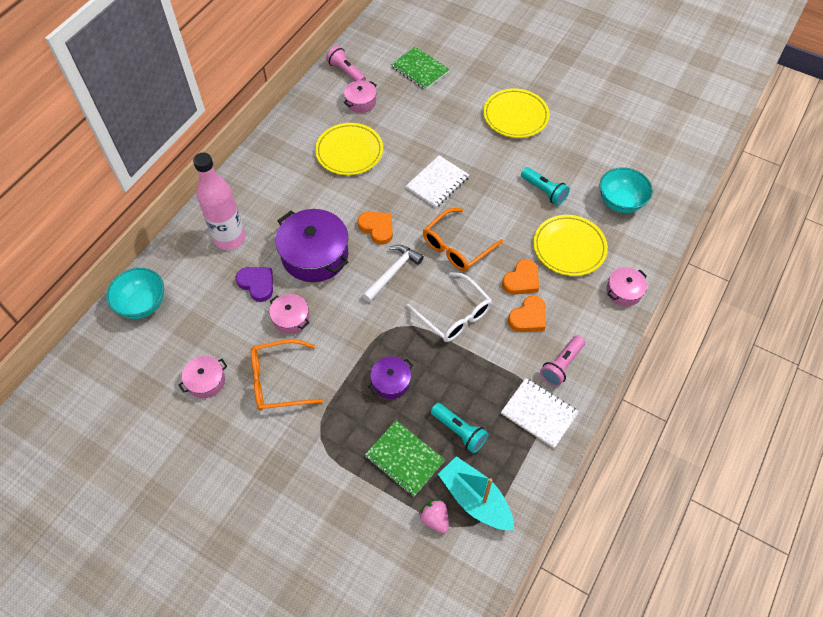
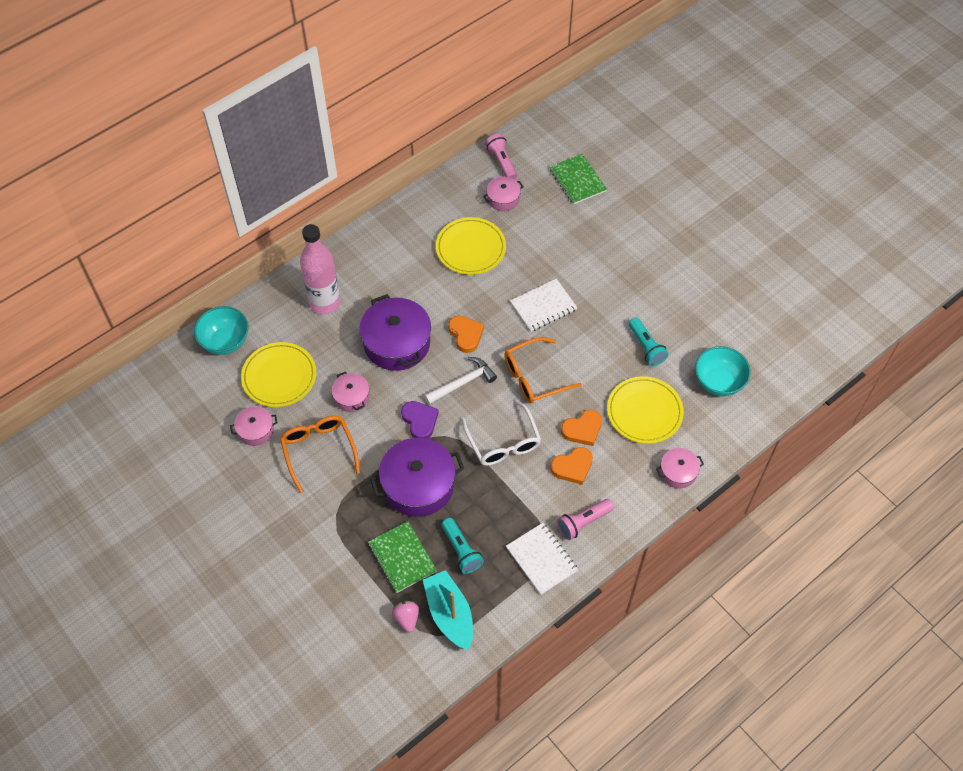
camera: 20 degrees right, 0 degrees up
(257, 284) = (333, 354): purple heart -> purple heart (420, 421)
(278, 381) = (319, 451): orange glasses -> orange glasses turned 60 degrees clockwise
(391, 382) = (418, 485): purple pot -> purple pot, size x1.92
(515, 116) = (653, 259): yellow plate -> yellow plate (279, 377)

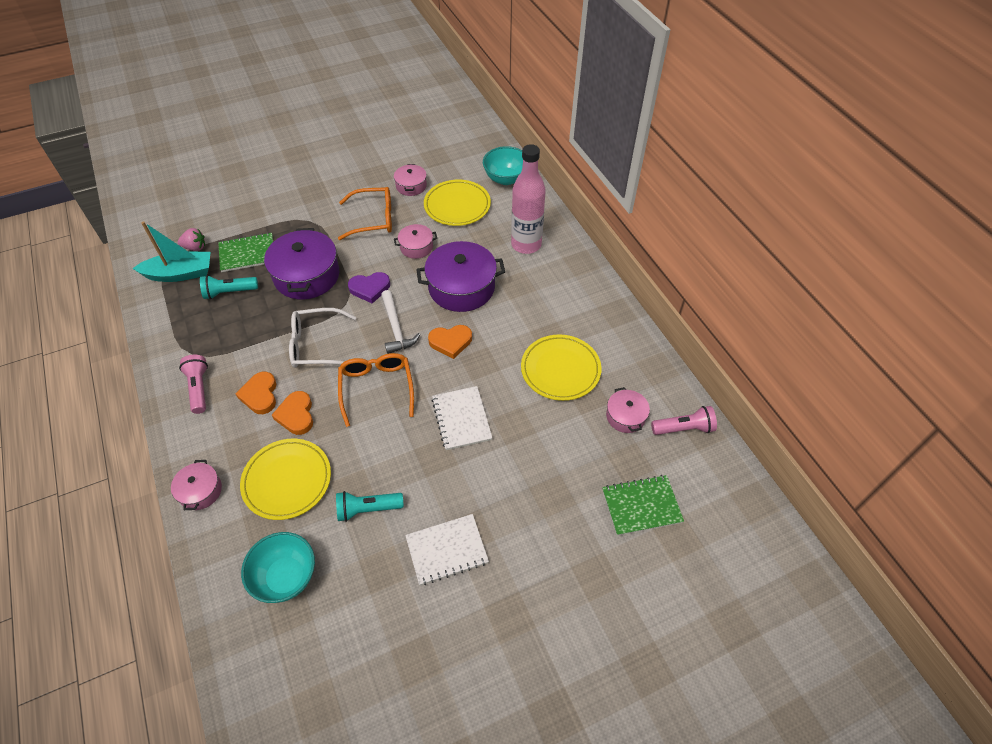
camera: 105 degrees right, 5 degrees down
(541, 559) = (185, 346): white notebook -> white notebook (447, 550)

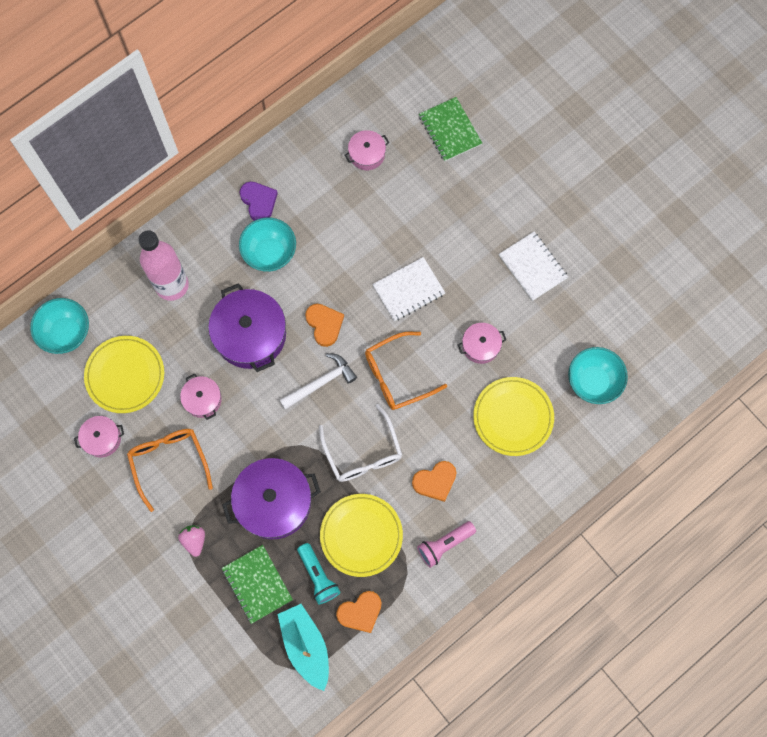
camera: 105 degrees left, 20 degrees up
(195, 247) = (262, 651): pink strawberry -> pink strawberry (194, 540)
(200, 491) = (545, 487): pink pot -> pink pot (480, 346)
(296, 415) = (447, 438): orange heart -> orange heart (360, 612)
(368, 509) = (518, 340): turquoise flashlight -> none
(370, 288) = (275, 428): purple heart -> purple heart (259, 202)
(536, 315) = (269, 253): none -> turquoise bowl
(560, 369) = (330, 217): yellow plate -> yellow plate (361, 535)
(683, 428) = (366, 107): pink flashlight -> none

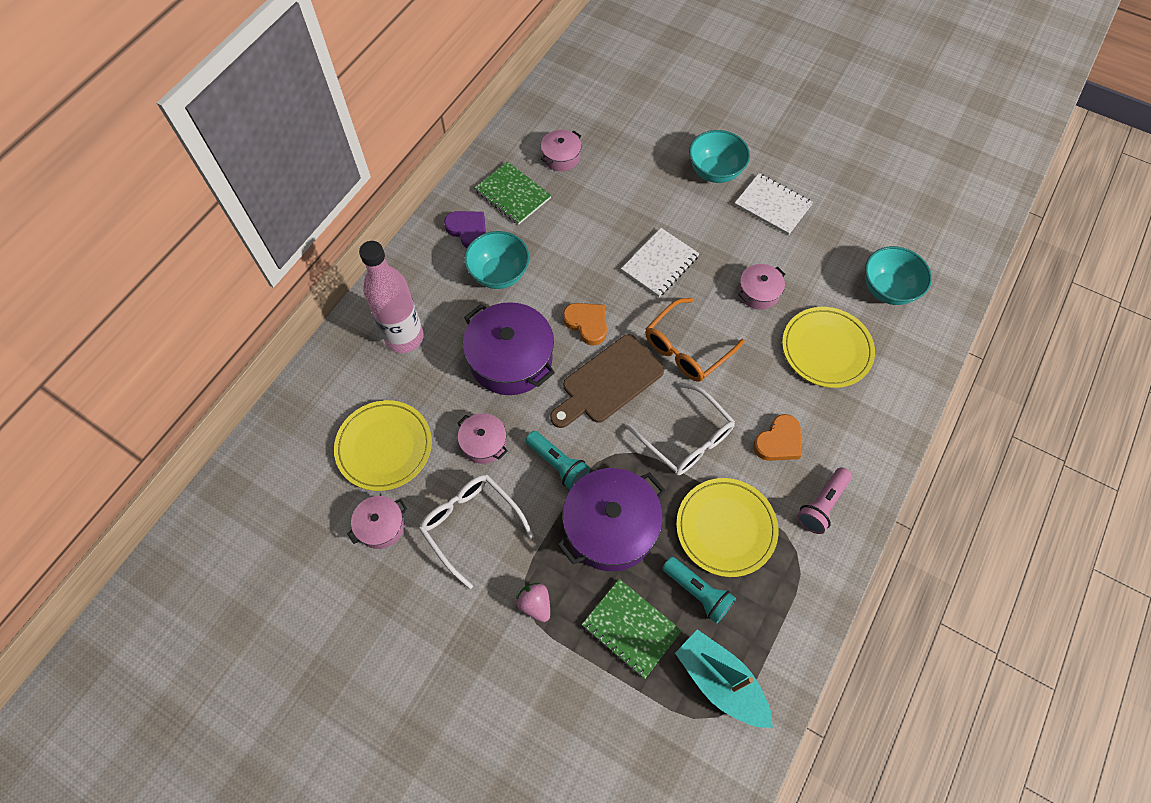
camera: 20 degrees left, 10 degrees down
(66, 333) = (299, 424): turquoise bowl -> turquoise bowl (715, 171)
(169, 463) = (471, 525): orange glasses -> white glasses
(253, 437) = (558, 464): none -> turquoise flashlight
(321, 382) = (608, 382): white hammer -> brown cutting board
(360, 612) = (765, 616): orange heart -> none
(450, 130) = (633, 114): green notebook -> green notebook (513, 194)

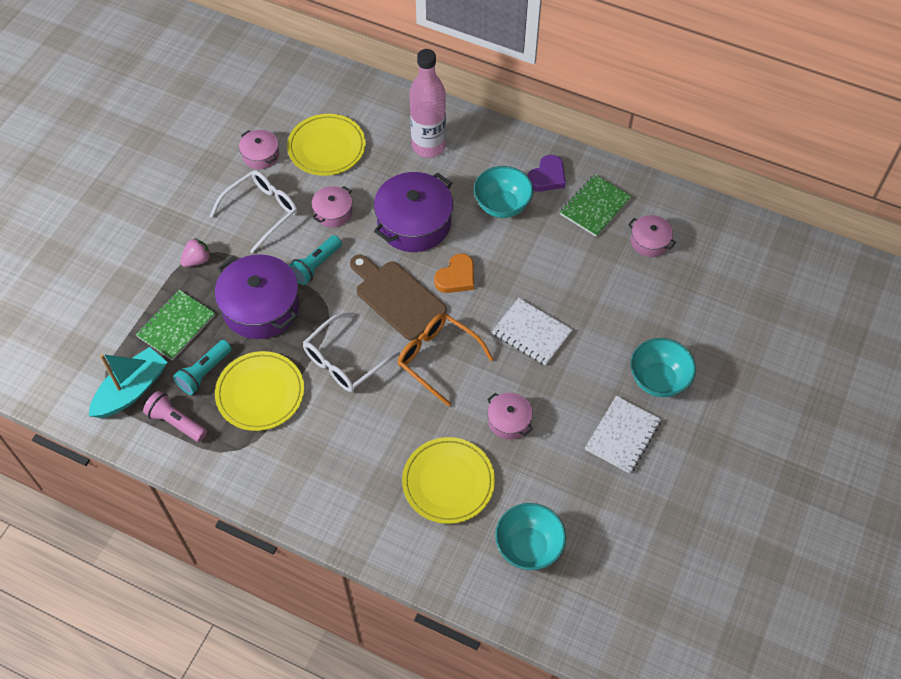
camera: 85 degrees right, 5 degrees down
(778, 441) = (345, 436): orange heart -> none
(822, 505) = (283, 471): pink flashlight -> pink flashlight (176, 422)

